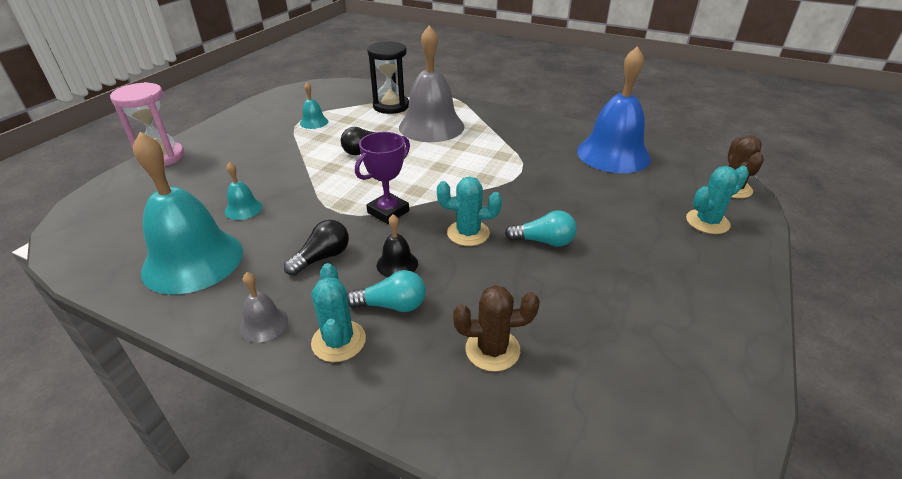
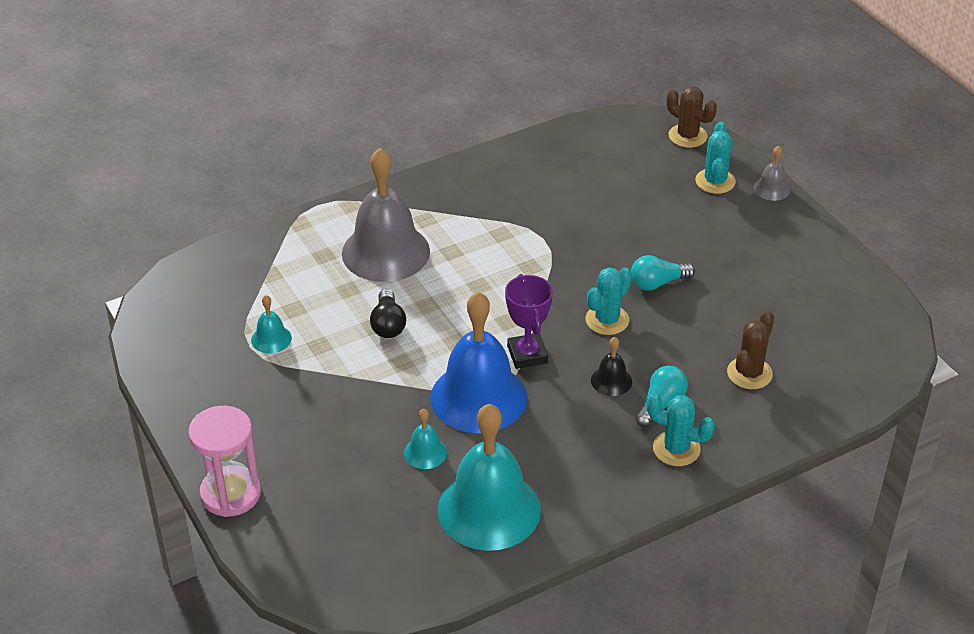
camera: 55 degrees left, 5 degrees up
(264, 324) = (621, 485): grey bell -> grey bell (771, 189)
(322, 257) = (561, 423): black light bulb -> none
(391, 106) = (297, 260): black hourglass -> none
(543, 241) = (657, 283): turquoise light bulb -> turquoise light bulb turned 150 degrees counterclockwise
(613, 154) = (571, 164): blue bell -> blue bell (478, 397)

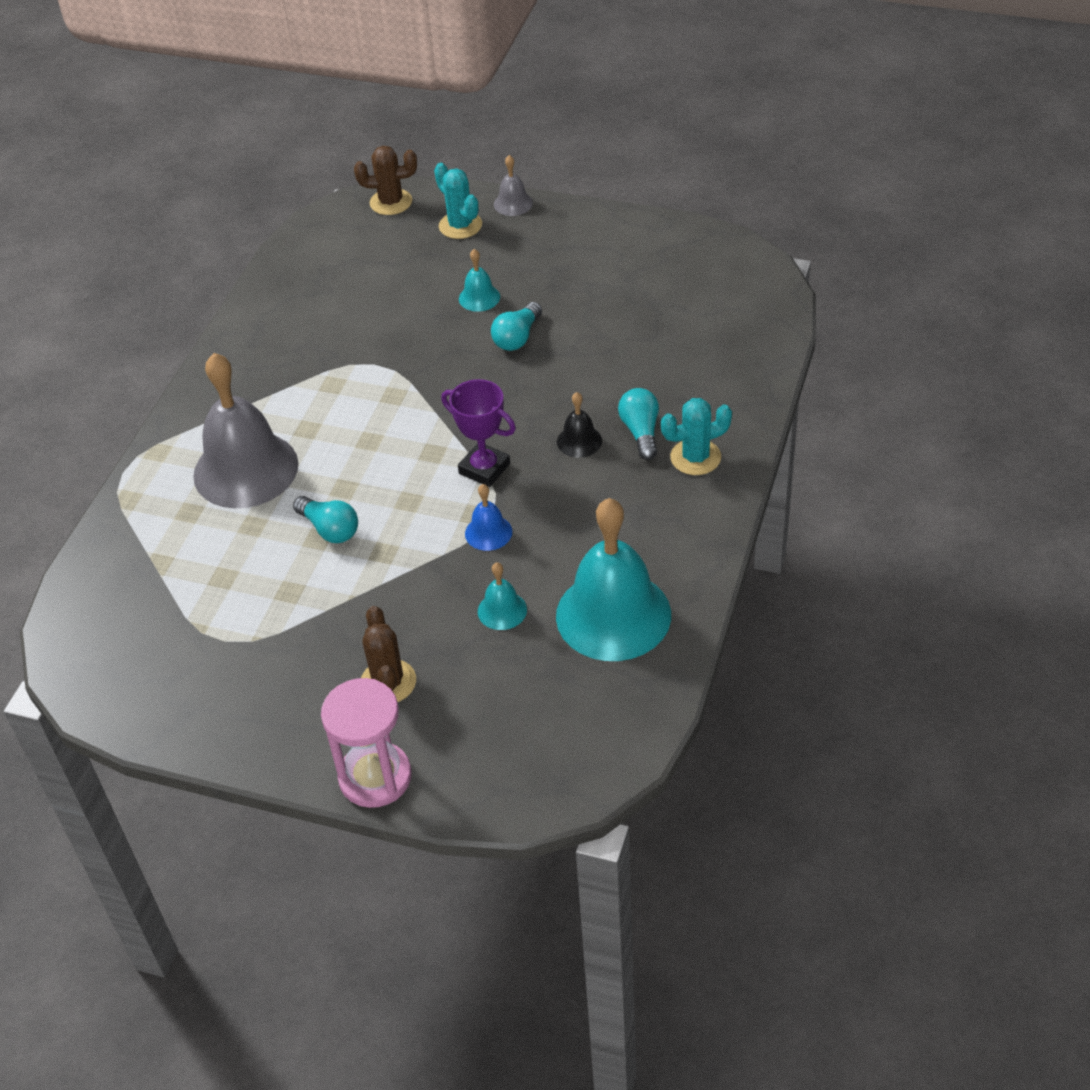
camera: 40 degrees left, 5 degrees up
(271, 339) = (235, 618): turquoise bell -> turquoise bell (479, 297)
(388, 324) = (330, 529): black light bulb -> turquoise light bulb
(478, 397) = (488, 532): blue bell -> blue bell, size x0.43
(607, 320) = (514, 395): turquoise cactus -> none
(749, 373) = (676, 360): brown cactus -> brown cactus (388, 682)

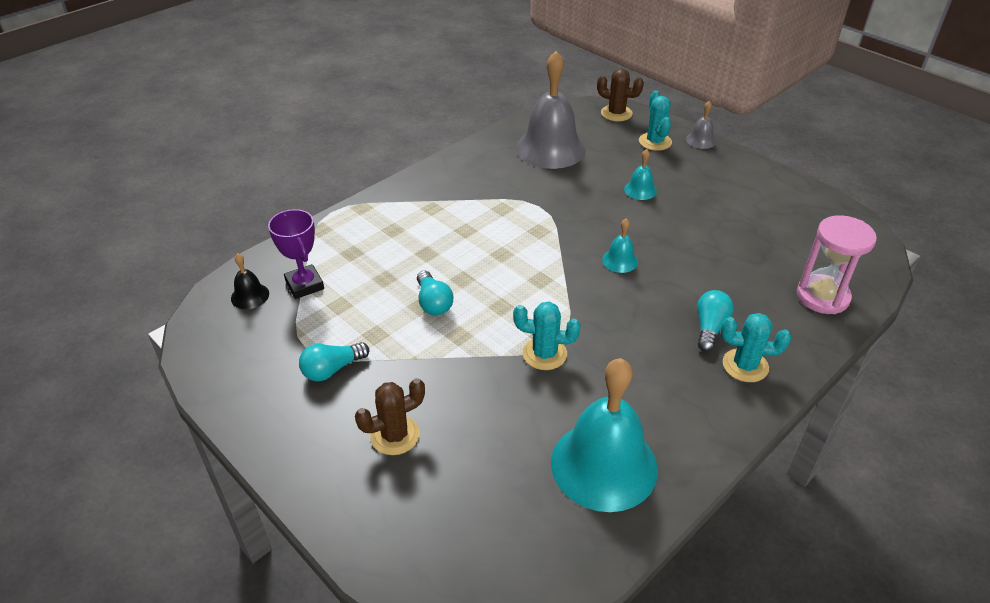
camera: 25 degrees right, 5 degrees down
(245, 469) = (407, 240): grey bell -> grey bell (550, 148)
(375, 777) = (332, 509): pink hourglass -> pink hourglass (822, 296)
(388, 682) = (395, 435): brown cactus -> brown cactus turned 45 degrees clockwise
(484, 469) = (571, 306): purple trophy -> purple trophy (304, 285)
(488, 532) = (544, 354): blue bell -> turquoise cactus
(502, 610) = (517, 419): turquoise bell -> turquoise bell (620, 260)
(517, 337) = (652, 225): turquoise light bulb -> turquoise light bulb (332, 369)
(579, 441) = (656, 315): black bell -> black bell (250, 296)

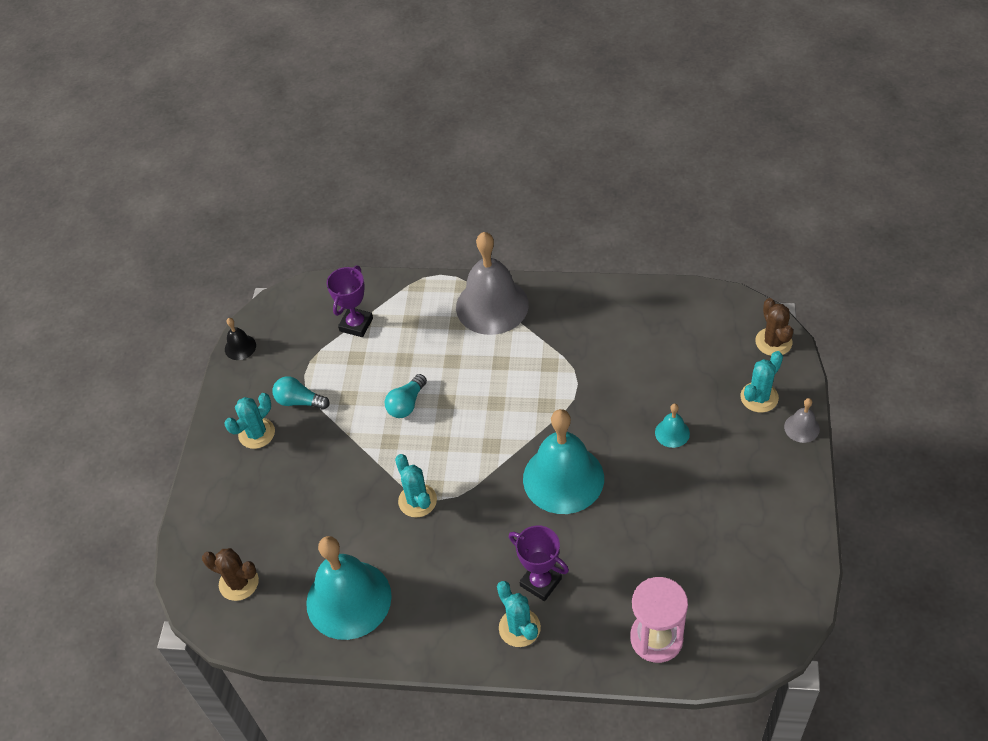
camera: 55 degrees right, 10 degrees up
(250, 296) = (320, 307): black bell -> black bell (240, 347)
(325, 423) = (256, 433): none -> turquoise cactus
(395, 435) = (277, 474): brown cactus -> brown cactus (239, 582)
(550, 148) = (664, 336): grey bell -> grey bell (492, 305)
(620, 260) = (563, 478): turquoise bell -> turquoise bell, size x2.31
(709, 328) = (540, 582): turquoise light bulb -> purple trophy

